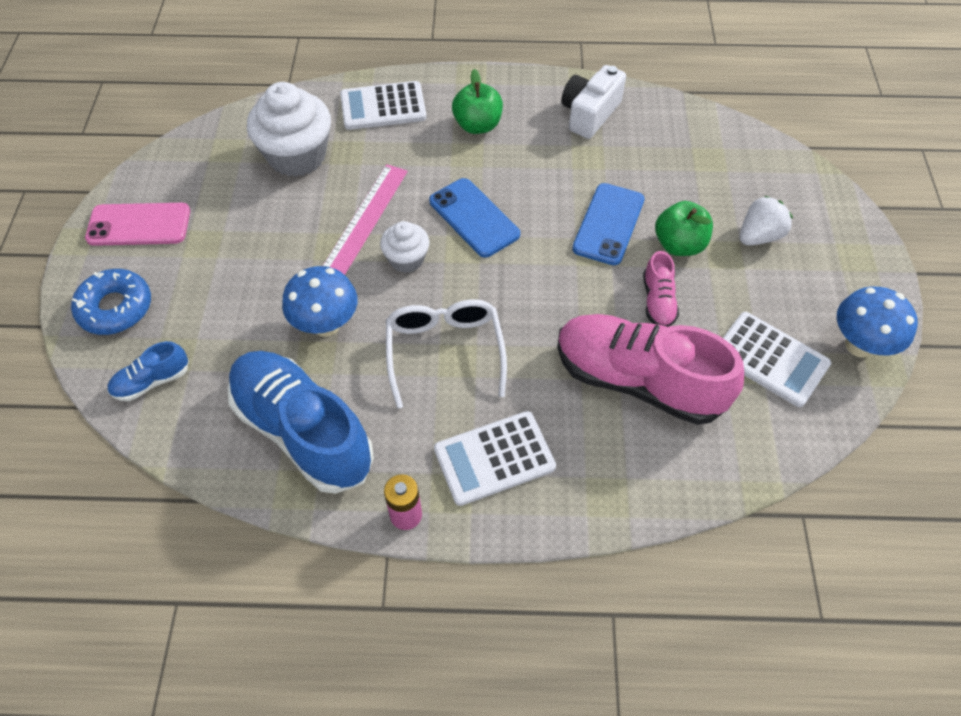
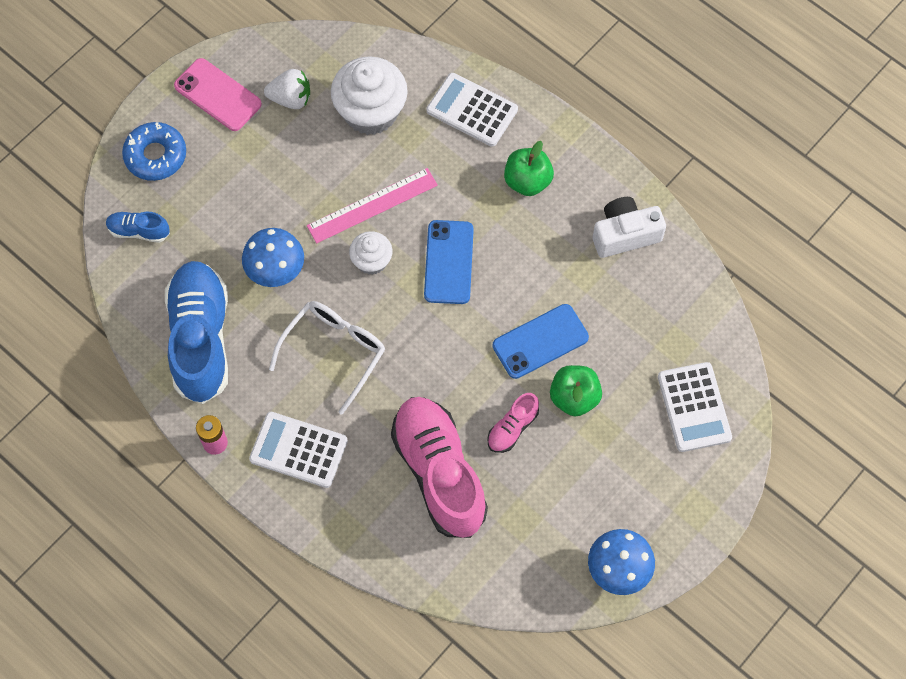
camera: 40 degrees right, 10 degrees up
(759, 236) = (641, 436): white strawberry -> white strawberry (291, 98)
(770, 359) = (544, 530): white calculator -> white calculator (694, 407)

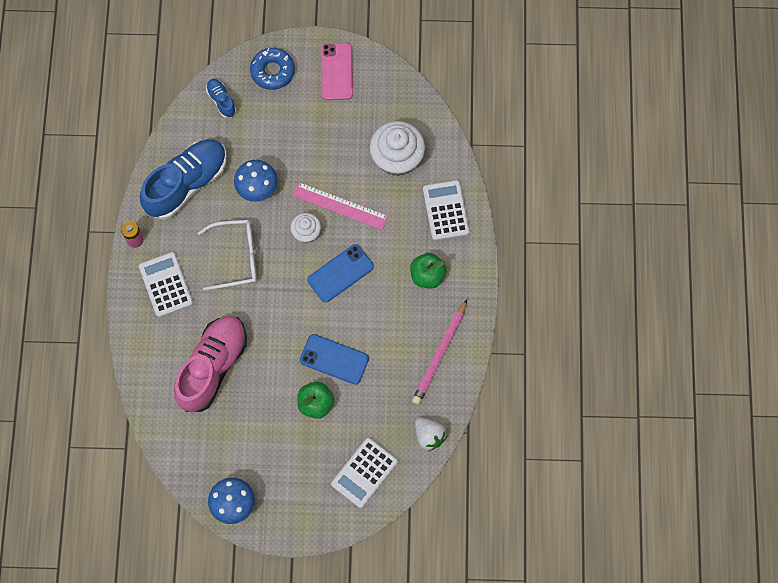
camera: 50 degrees right, 5 degrees up
(291, 98) = (368, 110): white strawberry -> white strawberry (429, 436)
(512, 428) = (270, 385): pink shoe -> none
(625, 234) = (440, 354): white camera -> pink pencil

